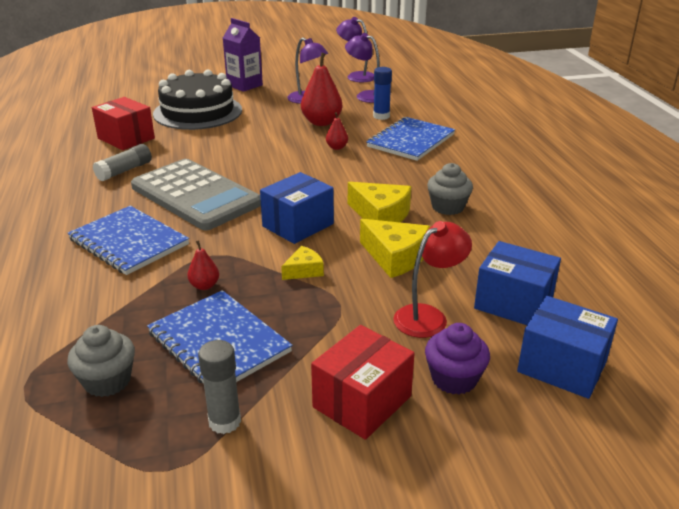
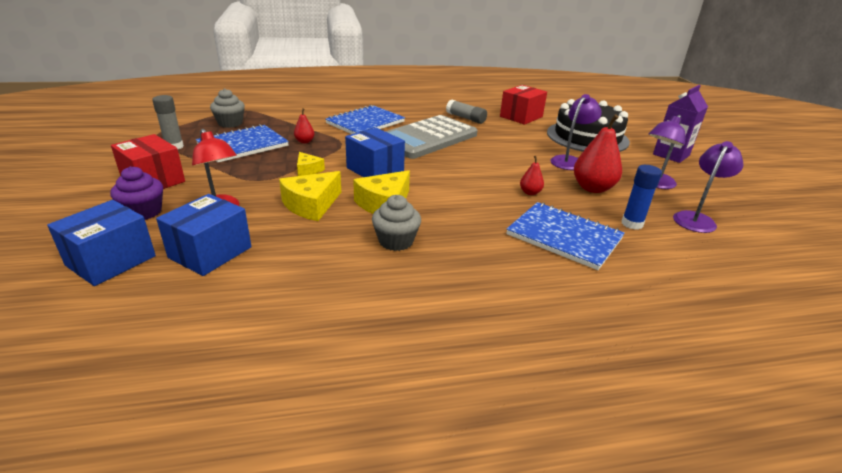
camera: 90 degrees right, 0 degrees up
(356, 76) = (765, 217): purple lamp -> purple lamp (570, 161)

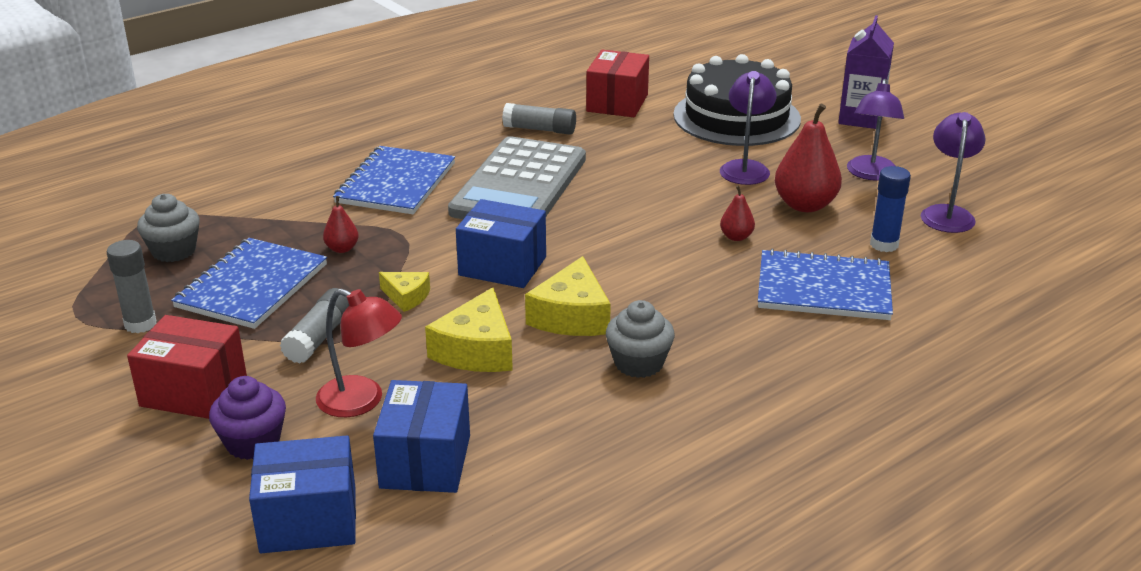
camera: 25 degrees left, 0 degrees up
(111, 261) = (308, 520): blue box -> blue box turned 75 degrees clockwise
(242, 175) = (319, 337): none -> grey glue stick

